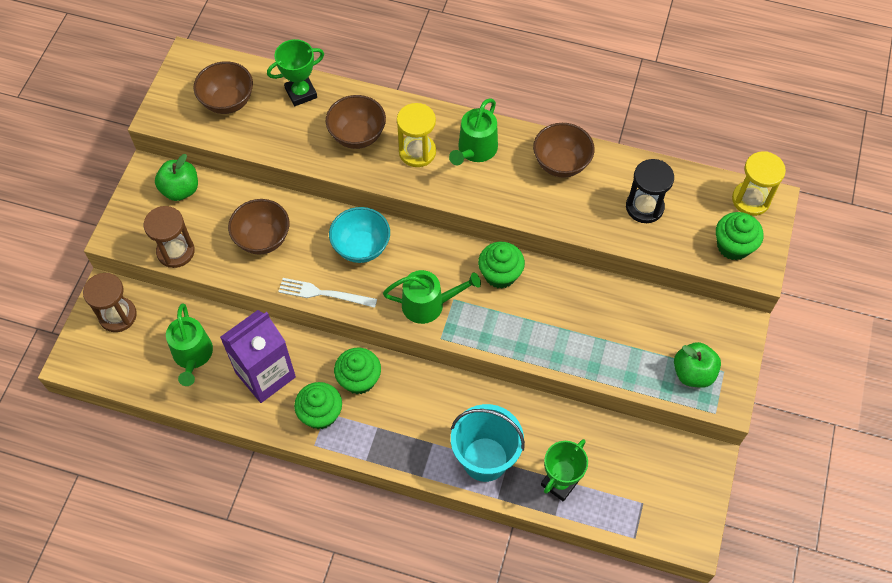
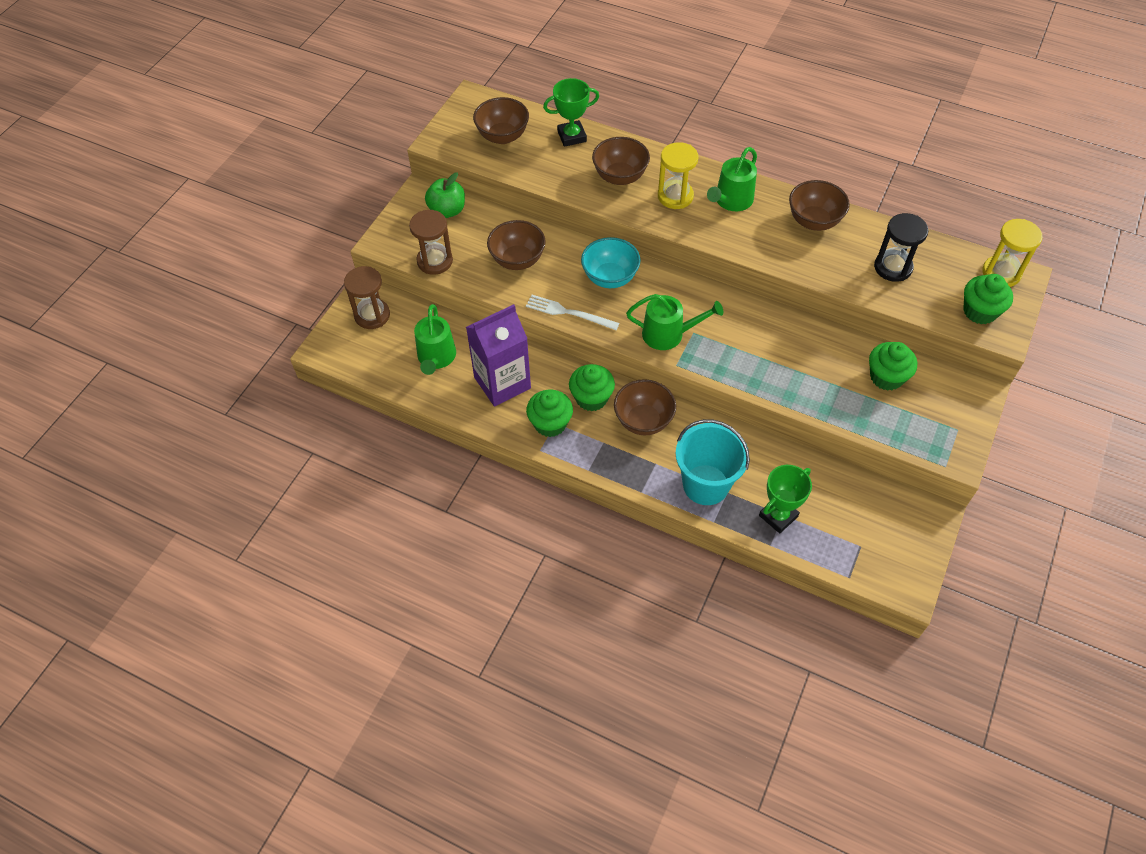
camera: 10 degrees right, 5 degrees down
(415, 397) = (643, 421): none -> brown bowl
(500, 274) = (741, 316): green cupcake -> green cupcake (886, 377)
(693, 373) = (926, 427): green apple -> none

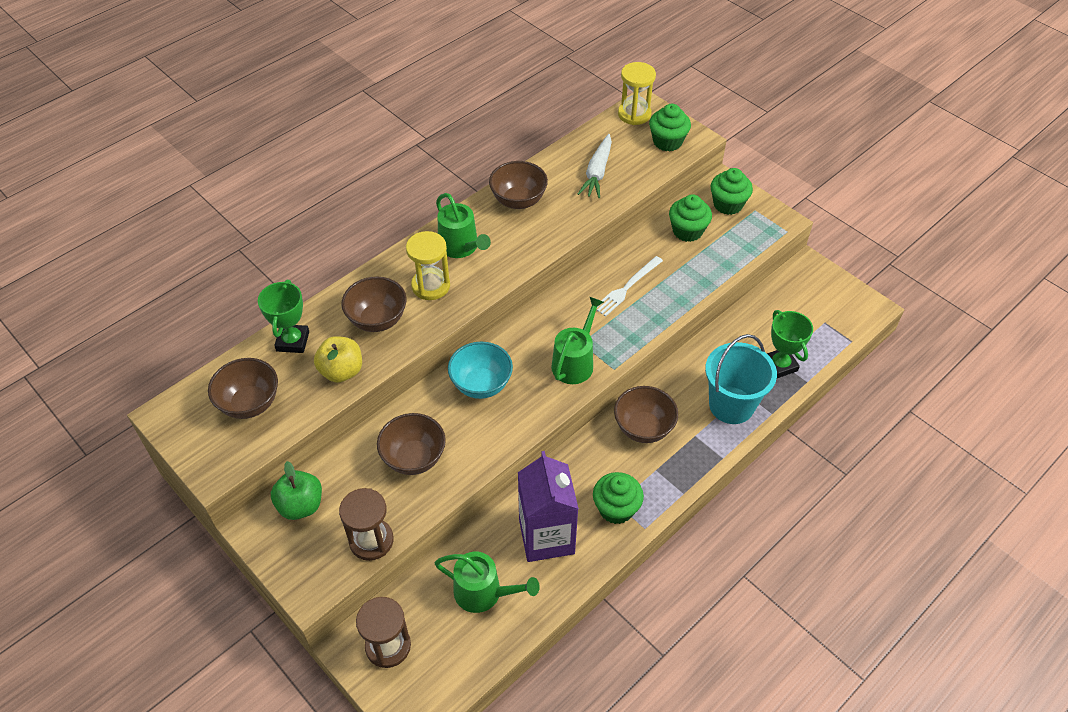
camera: 70 degrees left, 5 degrees down
(558, 175) = (341, 371): none -> yellow apple
(568, 313) = (509, 435): white fork -> white fork (627, 287)
(591, 398) = (599, 462): green cupcake -> green cupcake (728, 204)
(893, 267) = (597, 172): black hourglass -> white carrot

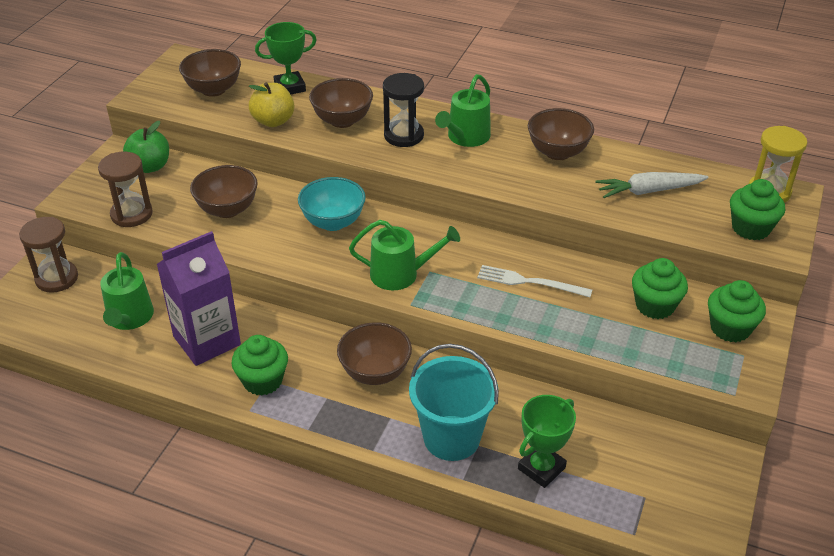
camera: 65 degrees right, 10 degrees down
(431, 286) = (403, 136): yellow hourglass -> black hourglass

